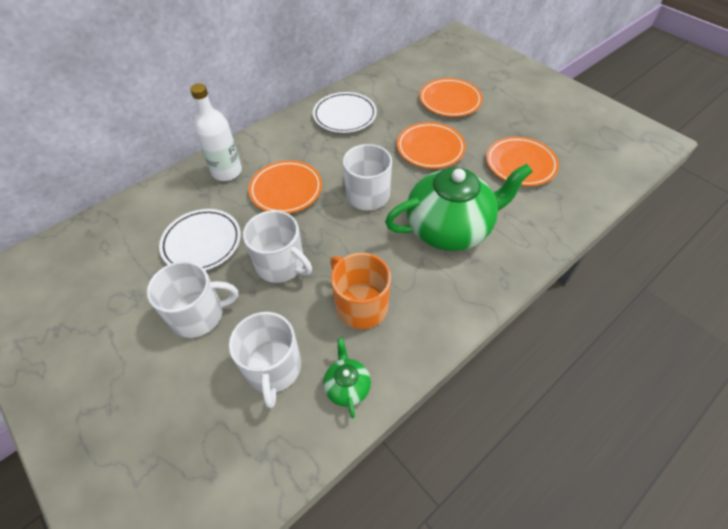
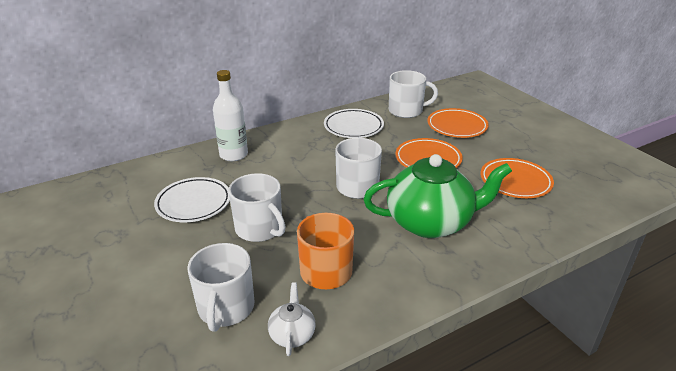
camera: 10 degrees right, 20 degrees down
(199, 314) = (172, 256): white mug -> white mug (406, 111)
(286, 190) = (282, 174): orange plate -> none
(347, 386) = (292, 334): green teapot -> white teapot

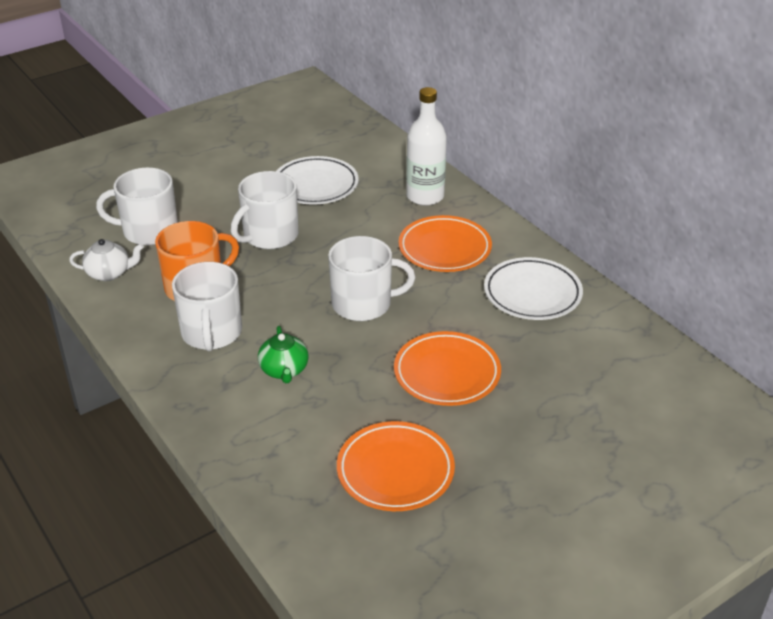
camera: 85 degrees right, 5 degrees up
(406, 111) = (612, 352): white mug -> white mug (211, 333)
(430, 222) = (284, 370): green teapot -> green teapot, size x0.43
(457, 126) = (571, 414): orange plate -> orange plate (444, 249)

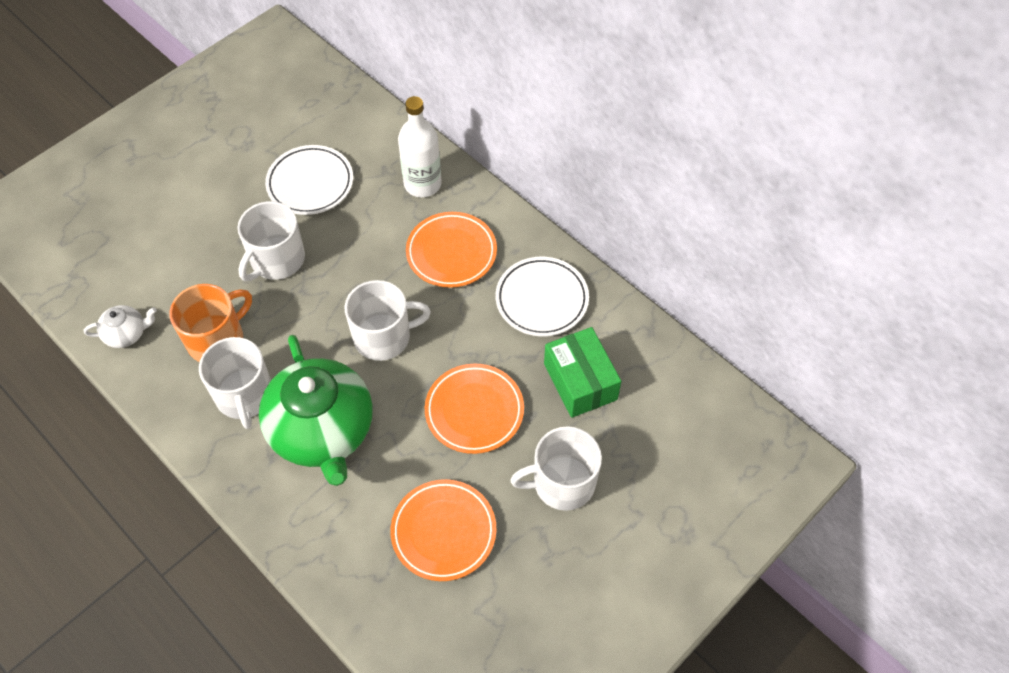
camera: 10 degrees left, 20 degrees up
(148, 231) = (153, 271): white mug -> white mug (562, 483)
(284, 370) = (323, 431): green teapot -> green teapot, size x2.31
(565, 363) = (580, 381): none -> green box

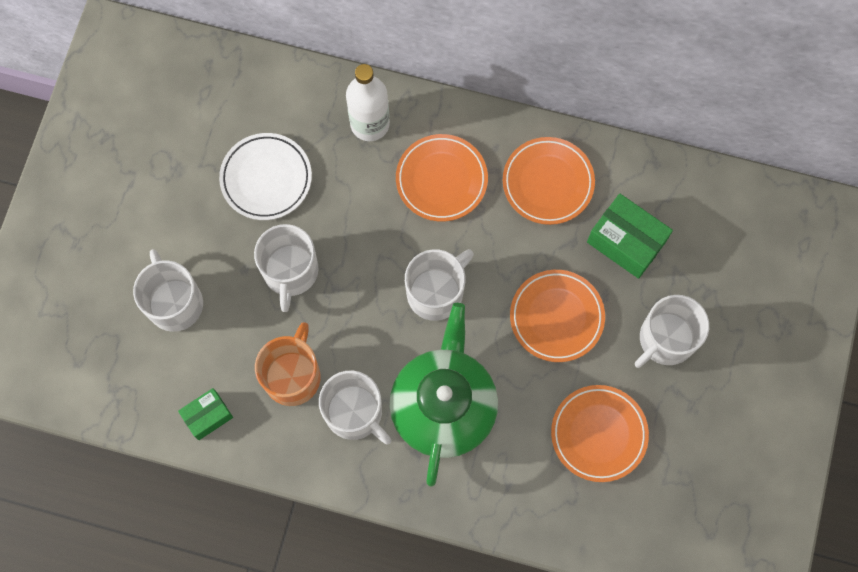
camera: 30 degrees left, 15 degrees up
(126, 334) = (208, 416): white teapot -> green box
(169, 236) = (174, 302): none -> white mug
(323, 431) = (443, 406): green teapot -> green teapot turned 120 degrees counterclockwise
(542, 299) = (548, 183): white plate -> orange plate

